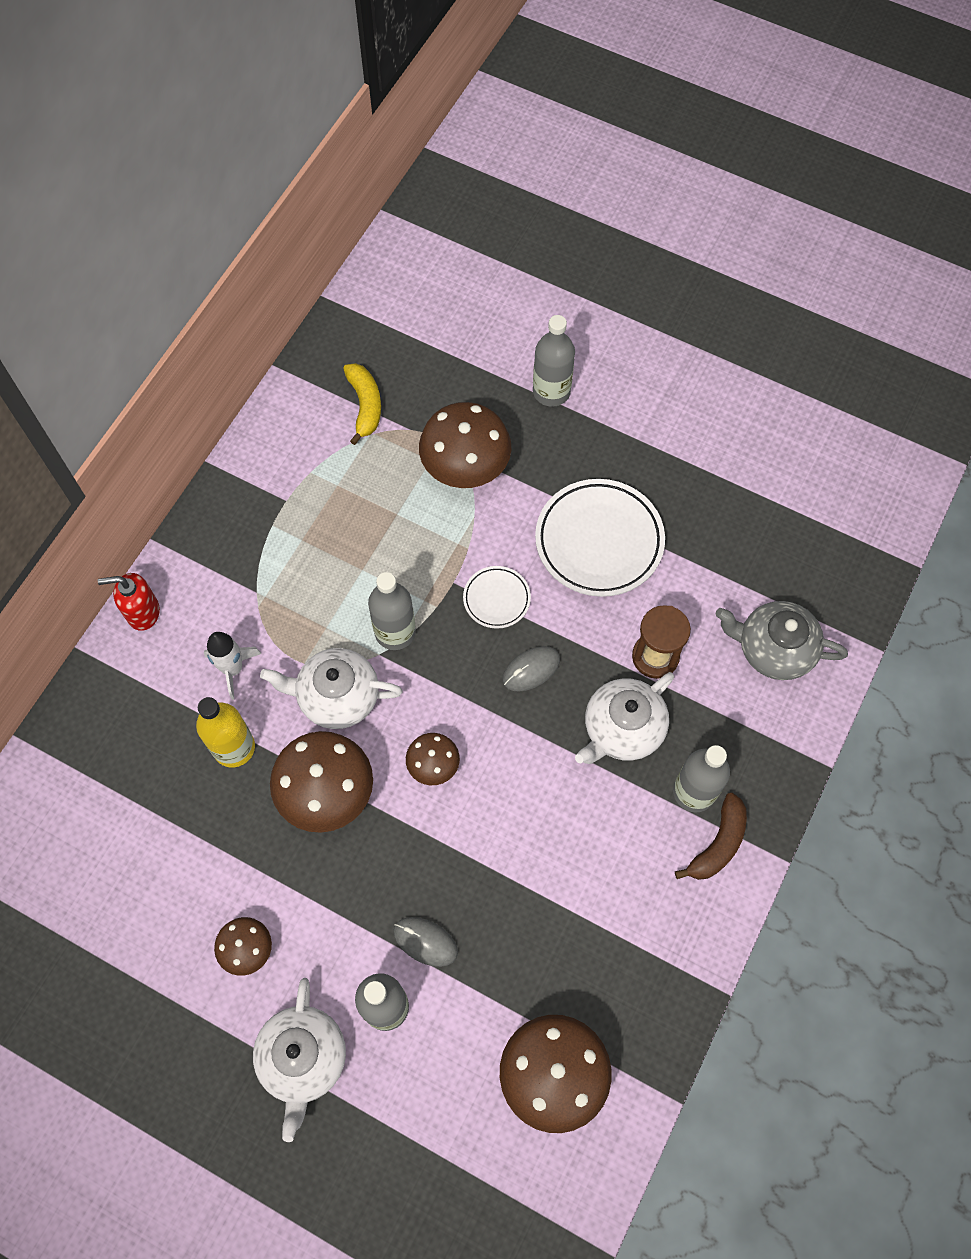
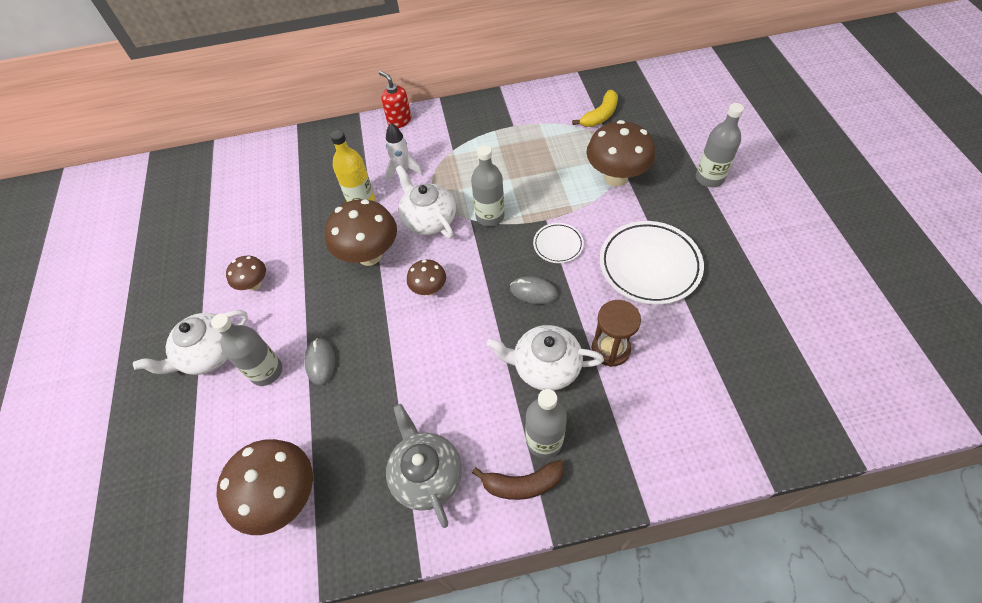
camera: 55 degrees right, 10 degrees down
(774, 649) = (693, 415): grey teapot -> grey teapot (426, 474)

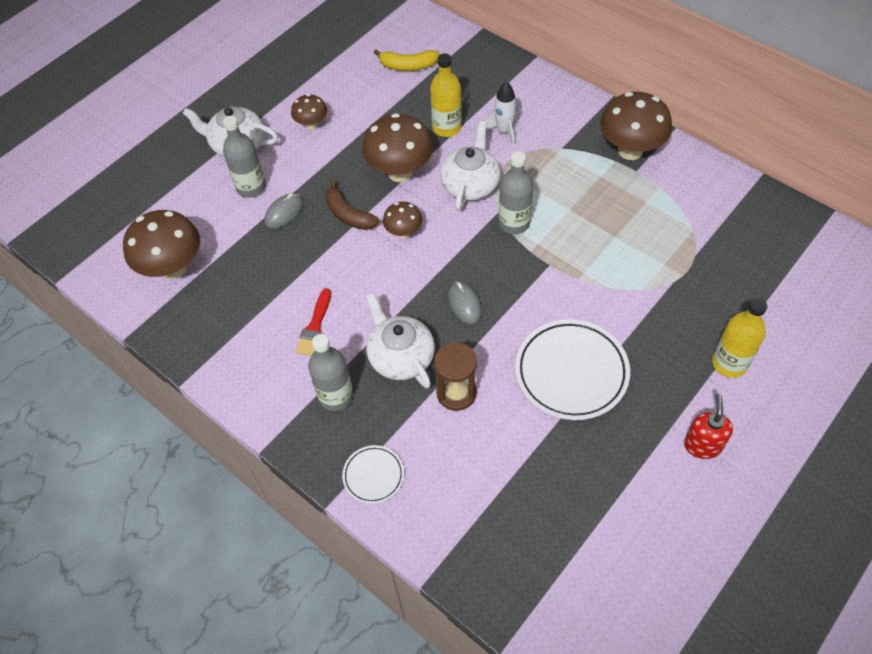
camera: 50 degrees right, 0 degrees up
(399, 121) = (556, 89): red soap dispenser -> red soap dispenser (702, 445)
(426, 474) = (251, 339): grey teapot -> none
(460, 412) = (315, 326): none -> red brush
(522, 484) = (290, 404): brown banana -> brown banana (348, 215)
(558, 245) = (530, 291): white plate -> white plate (373, 475)
(600, 116) = (720, 227): yellow banana -> yellow banana (408, 66)
(616, 177) = (651, 287): brown mushroom -> brown mushroom (630, 150)
(709, 178) = (729, 363): grey bottle -> yellow bottle

